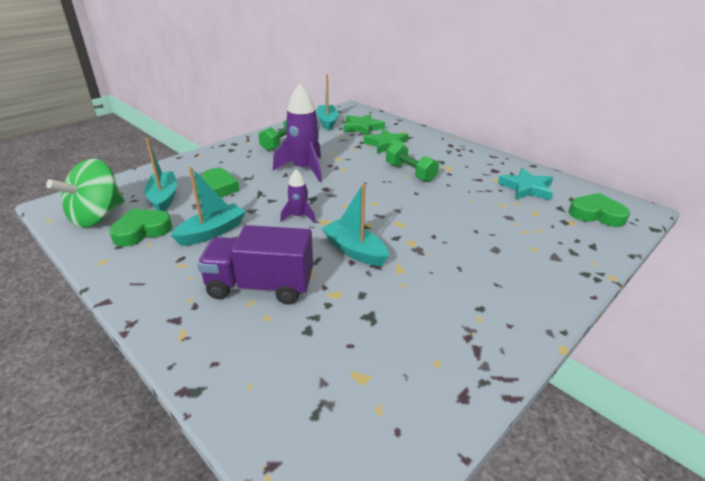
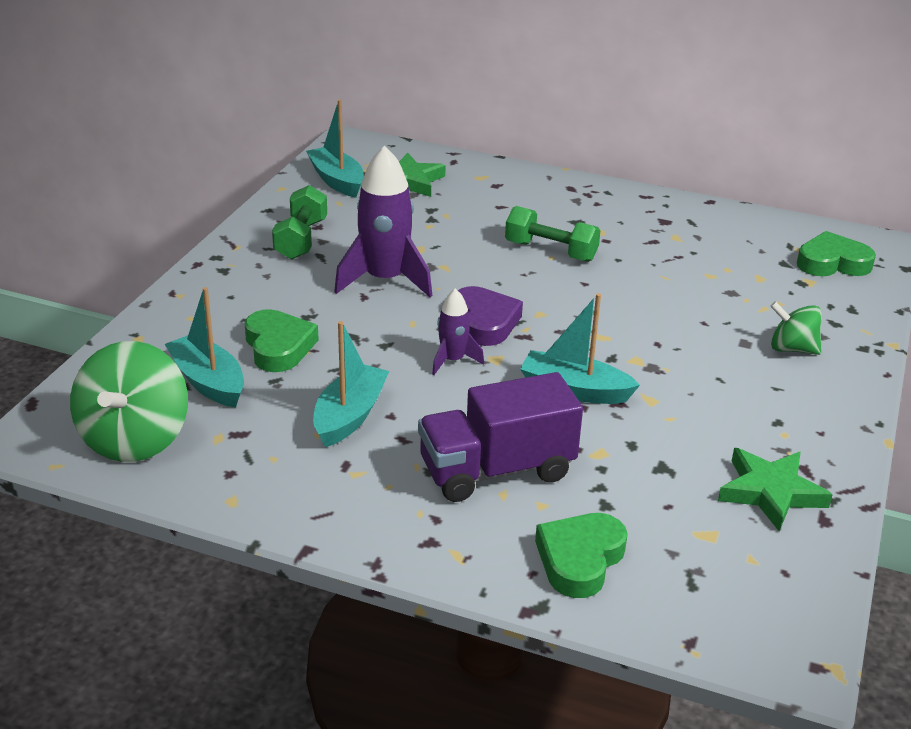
camera: 25 degrees left, 0 degrees up
(142, 231) = (238, 442): green heart -> green heart (580, 559)
(337, 201) = (485, 322): none -> purple heart
(387, 145) = (474, 207): green star -> green star (770, 492)
(526, 188) = (725, 242): turquoise star -> none
(527, 261) = (792, 349): none -> green spinning top

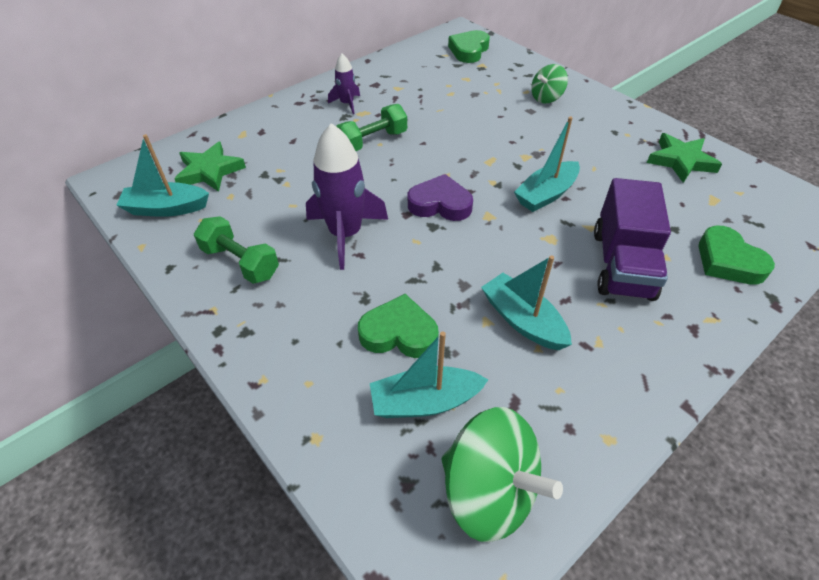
camera: 60 degrees left, 15 degrees up
(452, 360) = (479, 237): purple rocket -> purple rocket (347, 104)

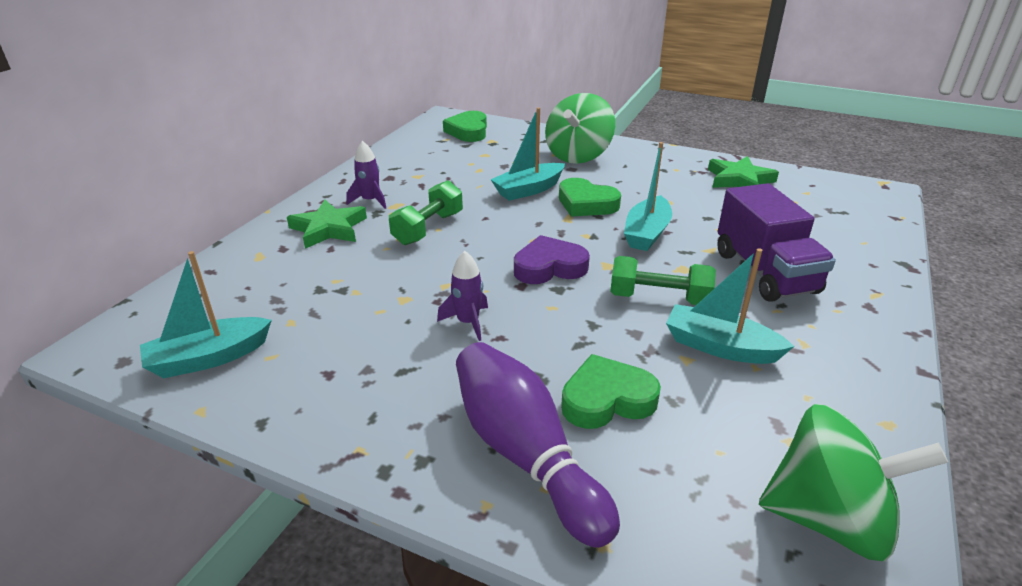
camera: 25 degrees left, 15 degrees down
(210, 171) = (242, 303): green star -> green star (329, 229)
(241, 262) = (358, 387): green dumbbell -> green dumbbell (659, 298)
(312, 354) = (525, 455): none -> purple bowling pin
(345, 234) = (468, 322): purple rocket -> purple rocket, size x0.53
(424, 401) = (690, 457): turquoise boat -> turquoise boat (528, 190)
(546, 98) = (578, 155): green spinning top -> green spinning top, size x1.73
(728, 261) = (846, 246): green heart -> green heart (586, 204)

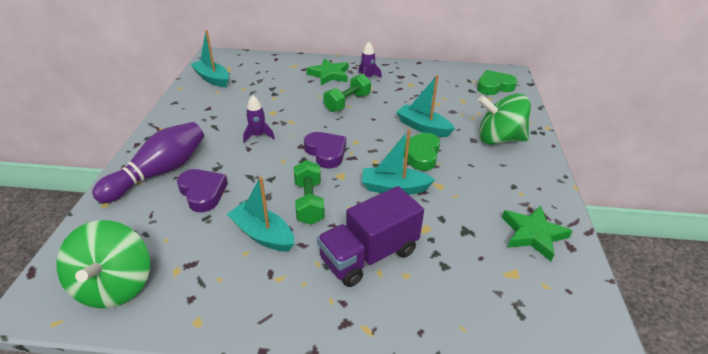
camera: 70 degrees right, 5 degrees up
(428, 228) = (347, 103): green dumbbell -> green dumbbell turned 60 degrees counterclockwise
(607, 399) = (203, 193): green heart -> purple heart
(720, 347) = (262, 234): turquoise boat -> turquoise boat turned 60 degrees counterclockwise

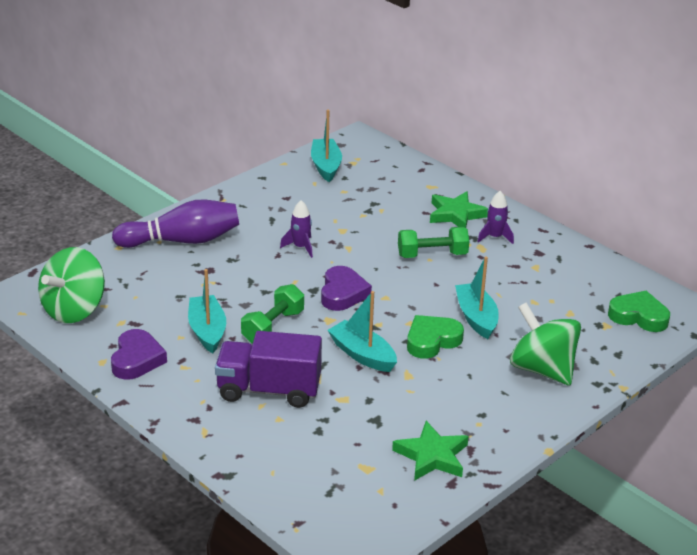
camera: 40 degrees right, 5 degrees down
(203, 193) = (198, 275): purple heart -> purple heart (137, 359)

